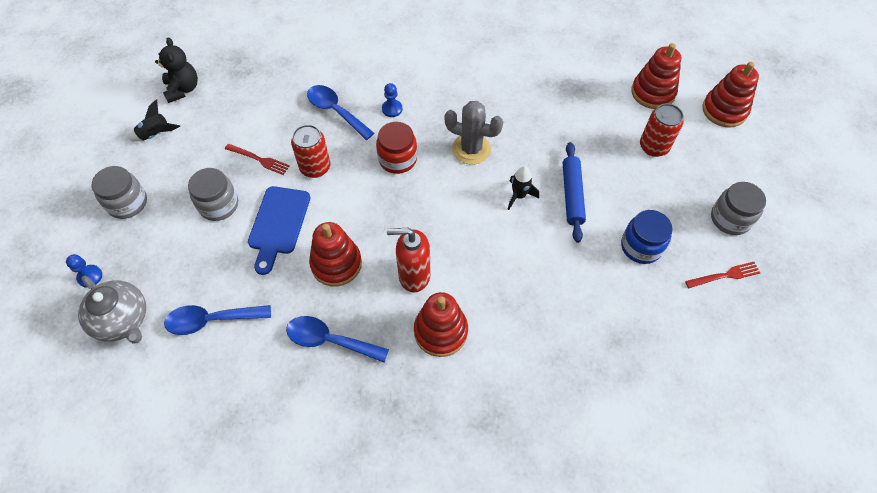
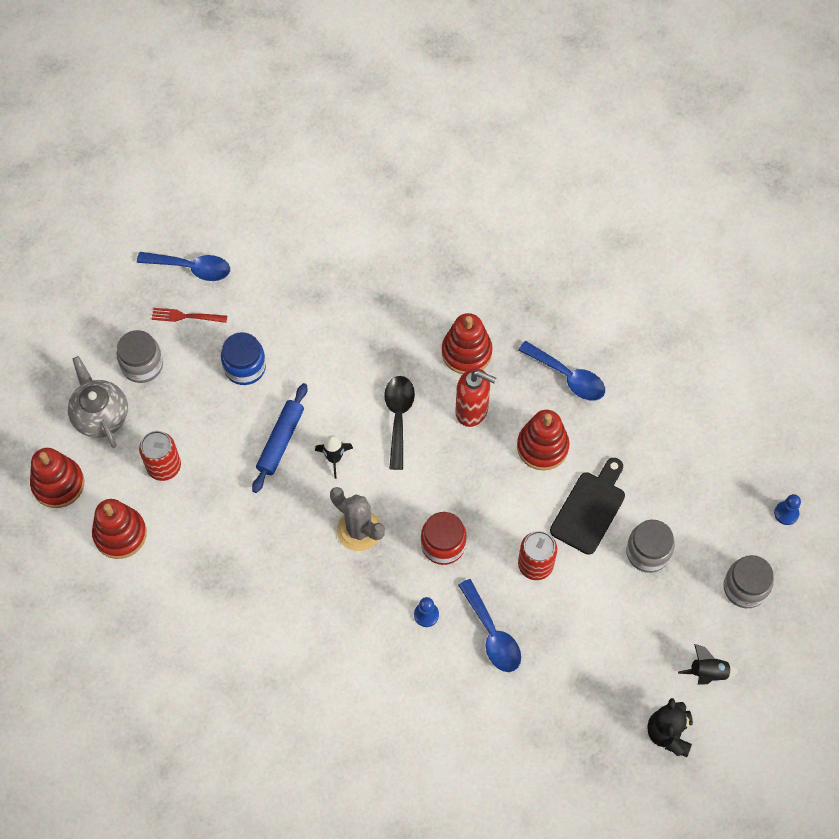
camera: 160 degrees left, 5 degrees up
(123, 320) = (755, 457): grey teapot -> grey teapot (100, 415)
(212, 320) = (672, 430): blue spoon -> blue spoon (191, 268)
(259, 159) = (594, 596): red fork -> none
(278, 224) = (590, 508): blue cutting board -> black cutting board
(479, 247) = (398, 417): none -> black spoon

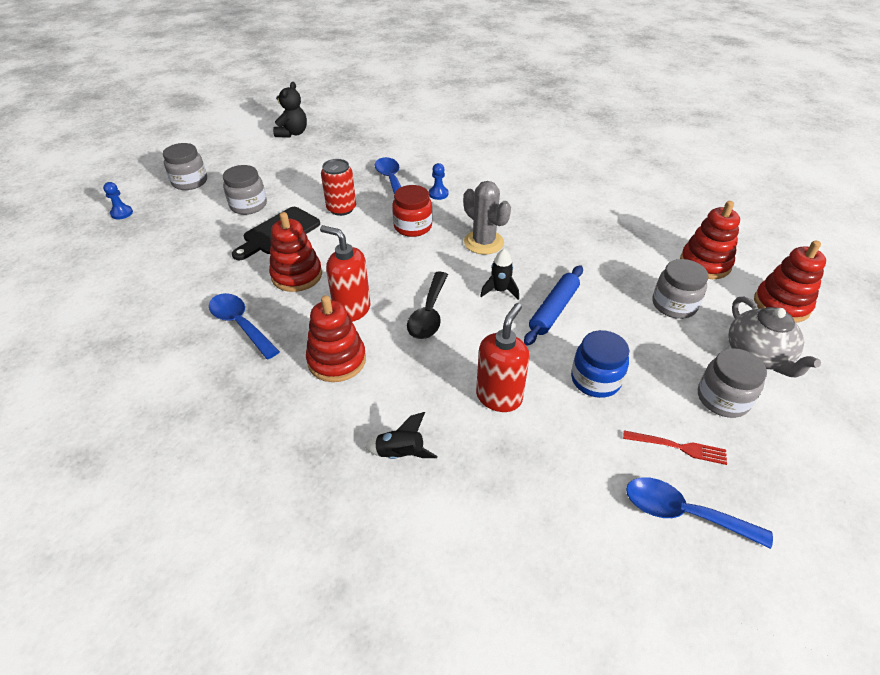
camera: 170 degrees left, 20 degrees down
(164, 466) = (674, 305): red can -> grey jar
(324, 338) = (499, 397): none -> red soap dispenser
(707, 673) = (248, 151): black rocket -> black rocket (400, 454)

